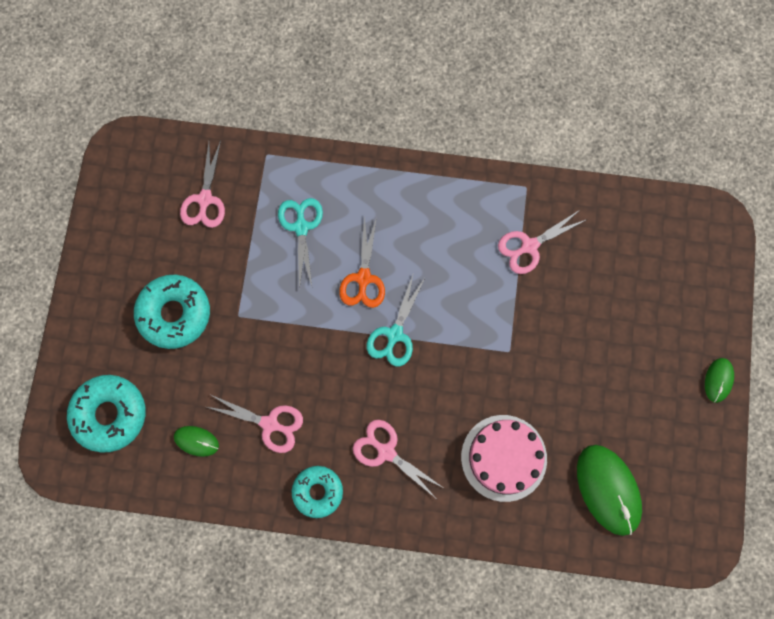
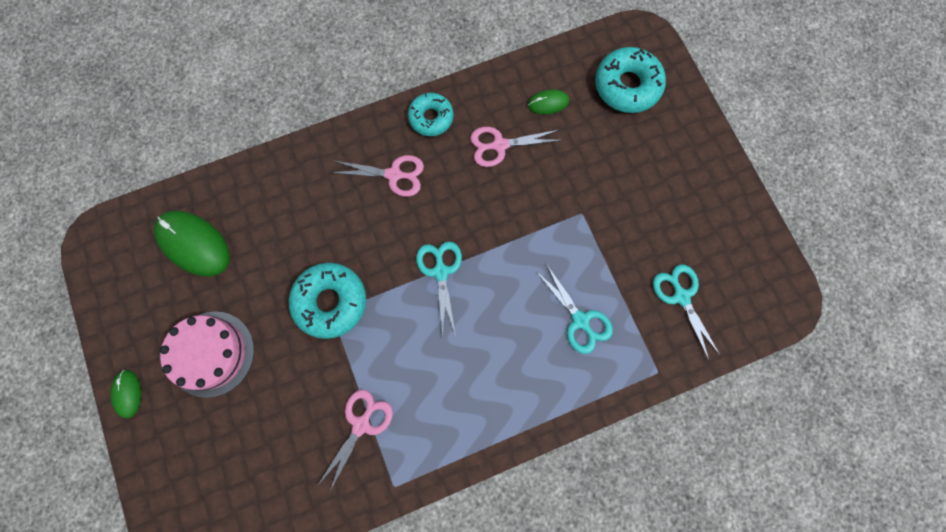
camera: 150 degrees right, 0 degrees up
(174, 314) = (634, 186): turquoise donut -> turquoise donut (330, 302)
(205, 199) = (681, 296): pink scissors -> turquoise scissors
(363, 278) = (496, 305): orange scissors -> none
(503, 458) = (294, 222): pink cake -> pink cake (211, 353)

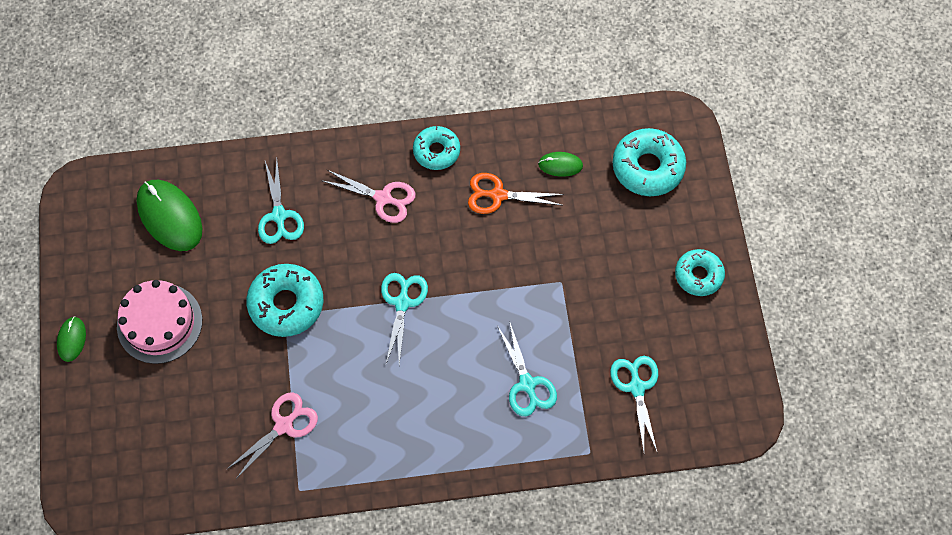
camera: 15 degrees right, 10 degrees down
(300, 217) = (279, 216): none -> turquoise scissors
(499, 145) = (498, 195): pink scissors -> orange scissors
(703, 175) = (698, 275): none -> turquoise donut

